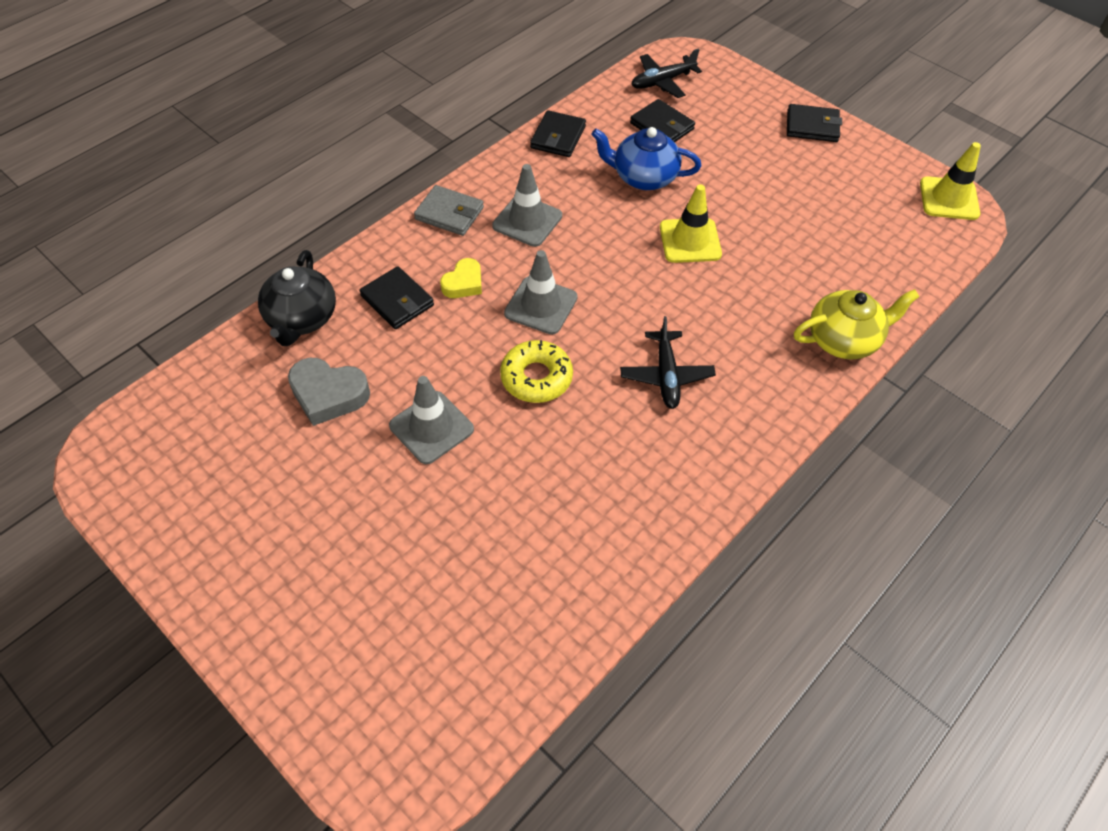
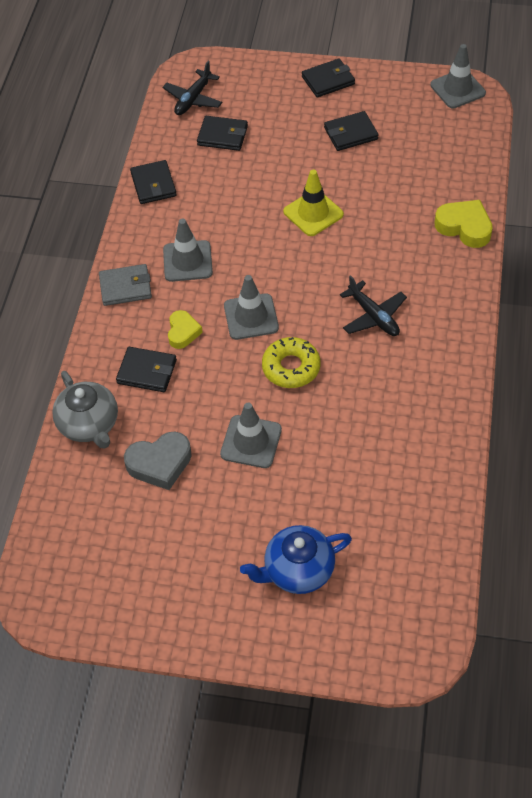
camera: 30 degrees left, 0 degrees up
(302, 319) = (89, 424): black teapot -> grey teapot
(643, 177) = (242, 183): blue teapot -> blue teapot (297, 570)
(794, 186) = (350, 134): none -> black wallet
(843, 339) = (464, 227): yellow teapot -> yellow heart
(949, 199) = (457, 89): yellow traffic cone -> grey traffic cone

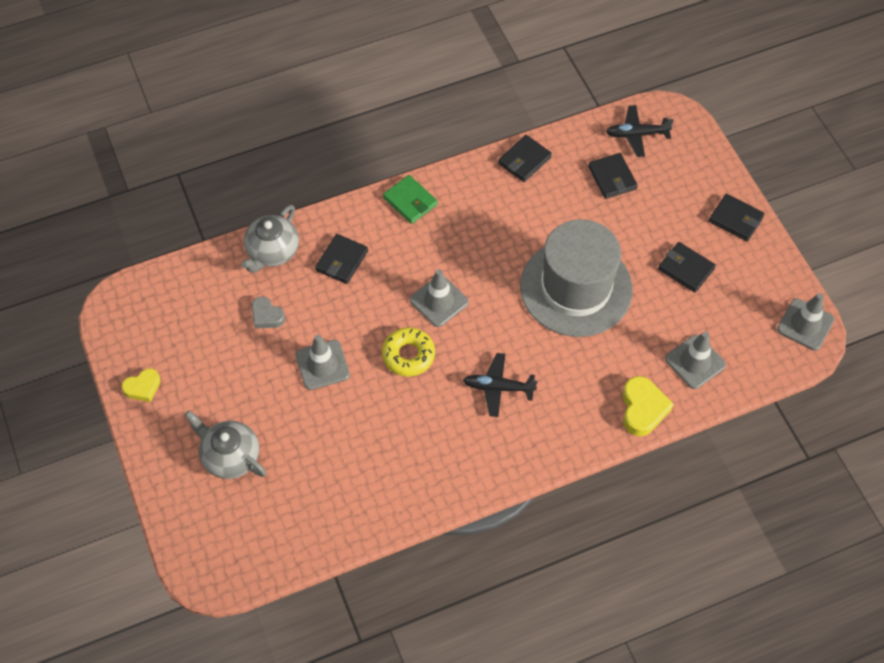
camera: 55 degrees right, 5 degrees up
(125, 287) = (410, 201): grey wallet -> green wallet
(147, 371) = (342, 261): black wallet -> black wallet turned 45 degrees clockwise
(160, 463) = (267, 316): grey heart -> grey heart, size x0.65
(183, 332) = (393, 263): yellow heart -> yellow heart (143, 387)
(187, 261) = (464, 227): grey traffic cone -> grey traffic cone (695, 362)
(297, 570) = (230, 456): blue teapot -> grey teapot
(313, 213) = (576, 288): yellow traffic cone -> grey hat
(373, 316) = (498, 388): black plane -> black plane turned 75 degrees clockwise

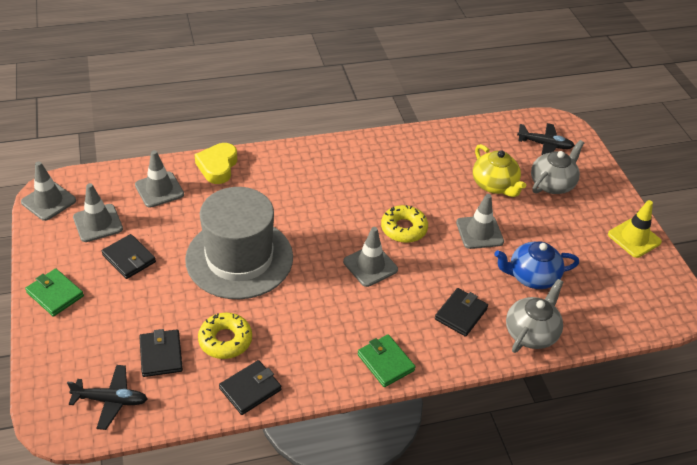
camera: 175 degrees left, 15 degrees down
(143, 387) = (634, 238): yellow heart -> yellow traffic cone
(230, 456) = (552, 184): grey teapot -> grey teapot turned 90 degrees counterclockwise
(267, 316) = (531, 277): grey heart -> blue teapot
(303, 440) = (494, 185): none -> yellow teapot
(498, 388) = (331, 196): black plane -> black plane (545, 145)
(560, 200) = (225, 340): none -> yellow donut
(735, 219) = (55, 294): black wallet -> green wallet
(738, 305) = (98, 223): none -> grey traffic cone

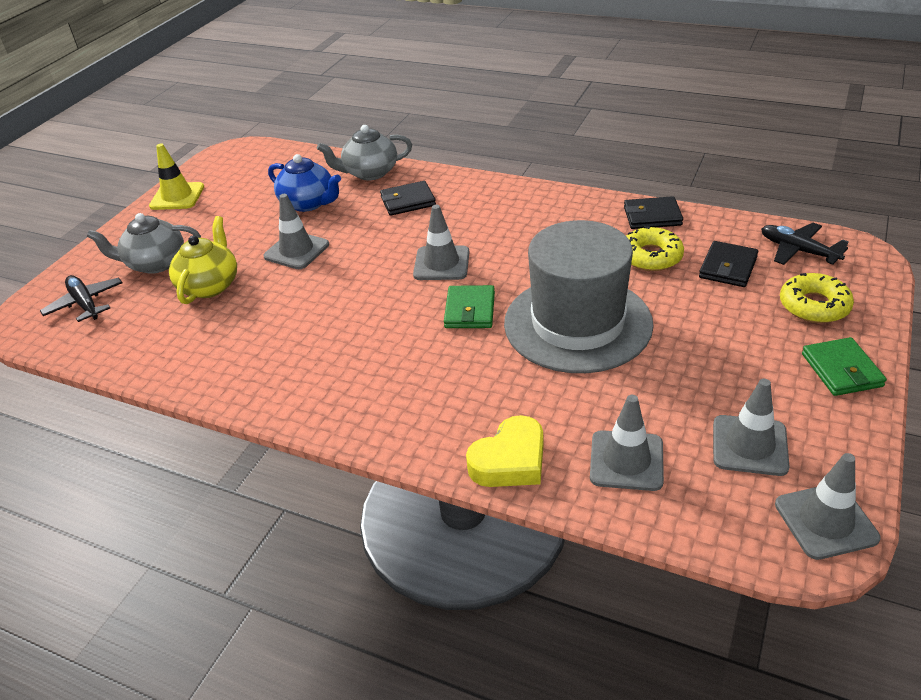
camera: 135 degrees left, 5 degrees down
(129, 258) = (721, 376): black wallet -> none
(385, 362) = (513, 194): green wallet -> green wallet (470, 310)
(403, 229) = (364, 282): yellow donut -> yellow donut (814, 306)

